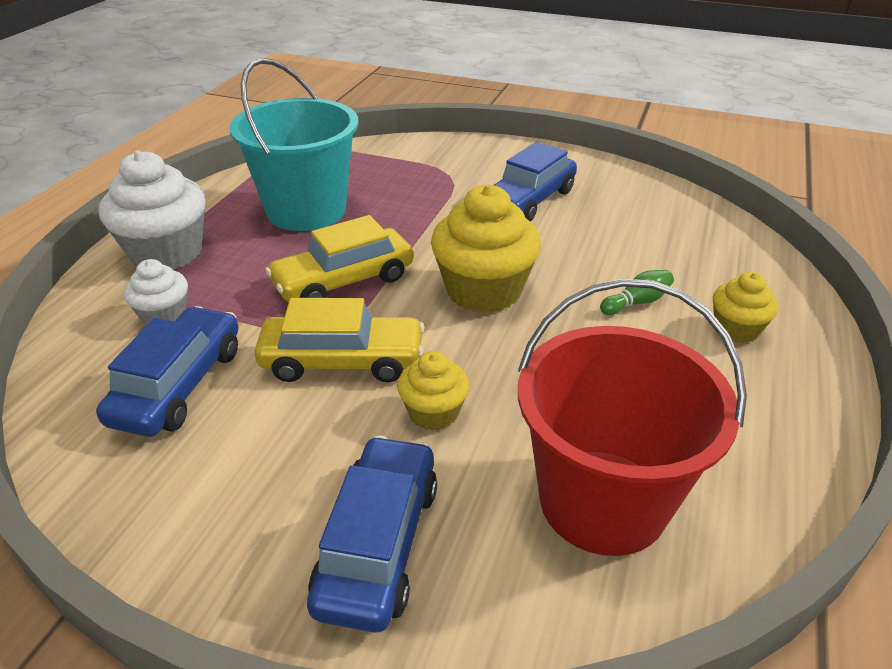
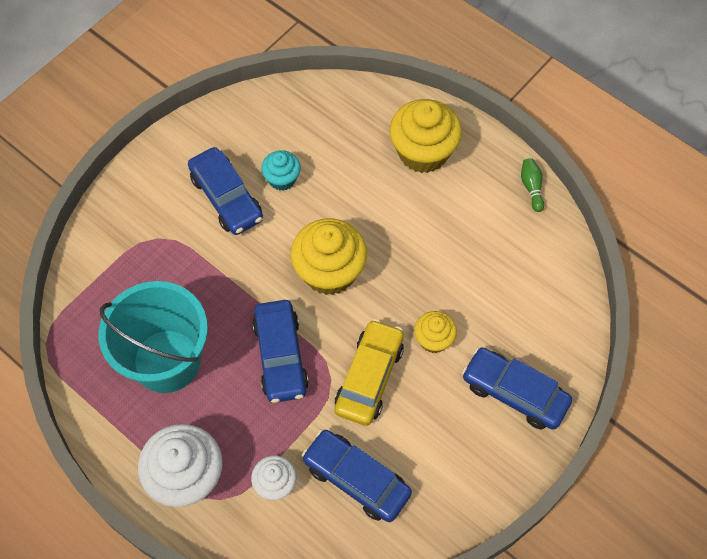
camera: 70 degrees left, 25 degrees up
(343, 281) = (280, 356): yellow car -> blue car
(584, 229) = (282, 179): none -> turquoise cupcake
(603, 501) = (521, 283): red bucket -> none
(636, 302) = (377, 190): green bowling pin -> green bowling pin (531, 188)
(736, 329) = (423, 152): yellow cupcake -> yellow cupcake, size x1.83

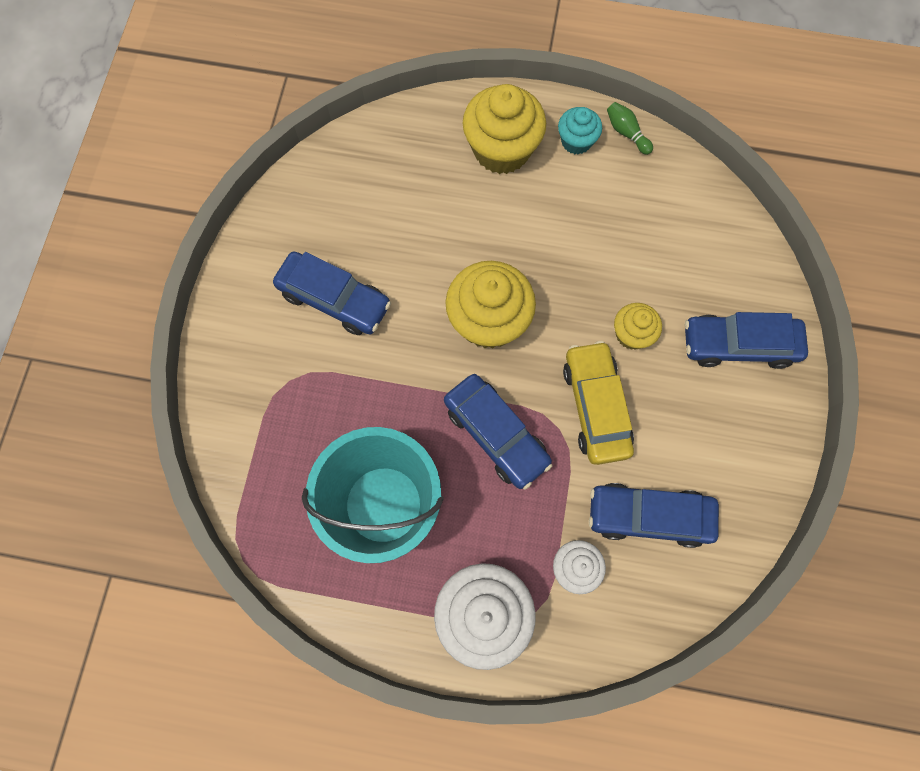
camera: 30 degrees left, 10 degrees up
(282, 179) = (379, 249): turquoise cupcake -> turquoise cupcake (576, 141)

